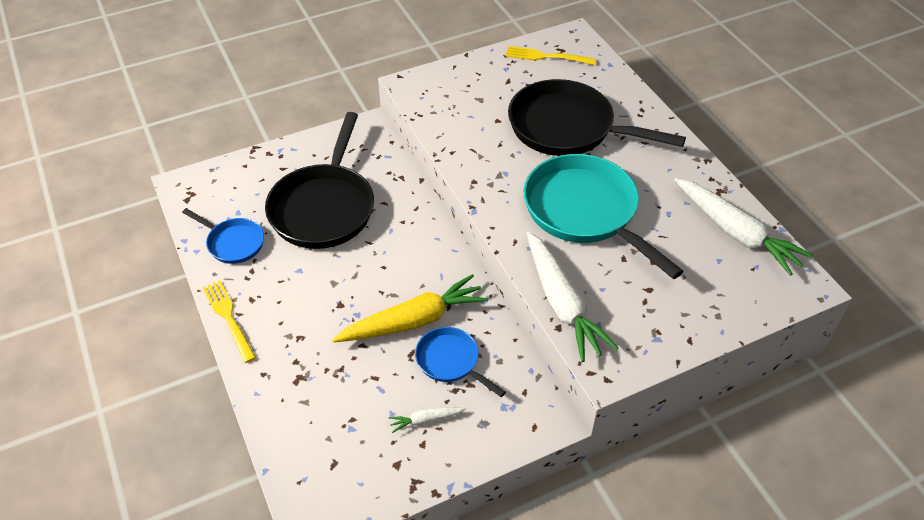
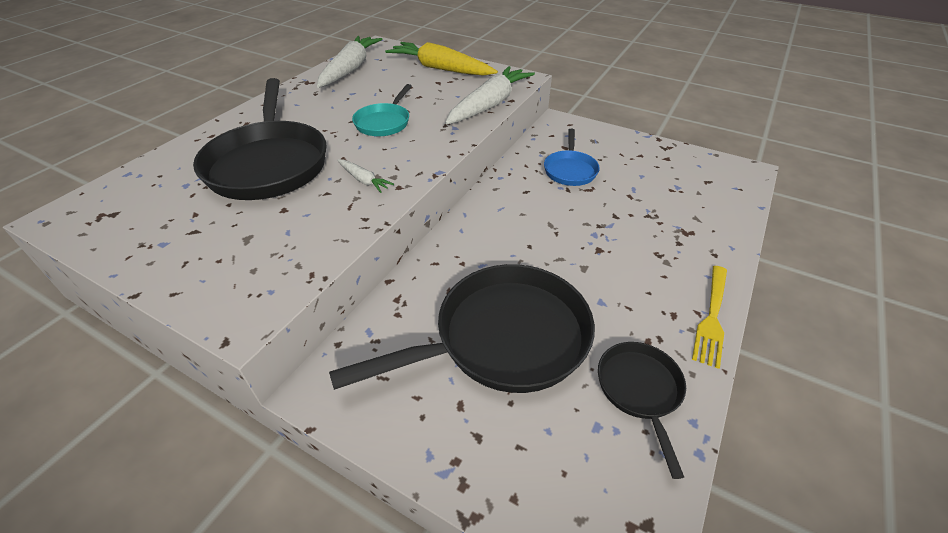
camera: 125 degrees left, 5 degrees down
(233, 243) = (640, 390): blue pan -> black pan
(414, 320) = (560, 201): yellow carrot -> yellow carrot (440, 69)
(426, 420) = (624, 161): white carrot -> white carrot (364, 180)
(546, 57) = (122, 221): yellow fork -> none
(585, 212) = (384, 122): turquoise pan -> turquoise pan, size x0.51

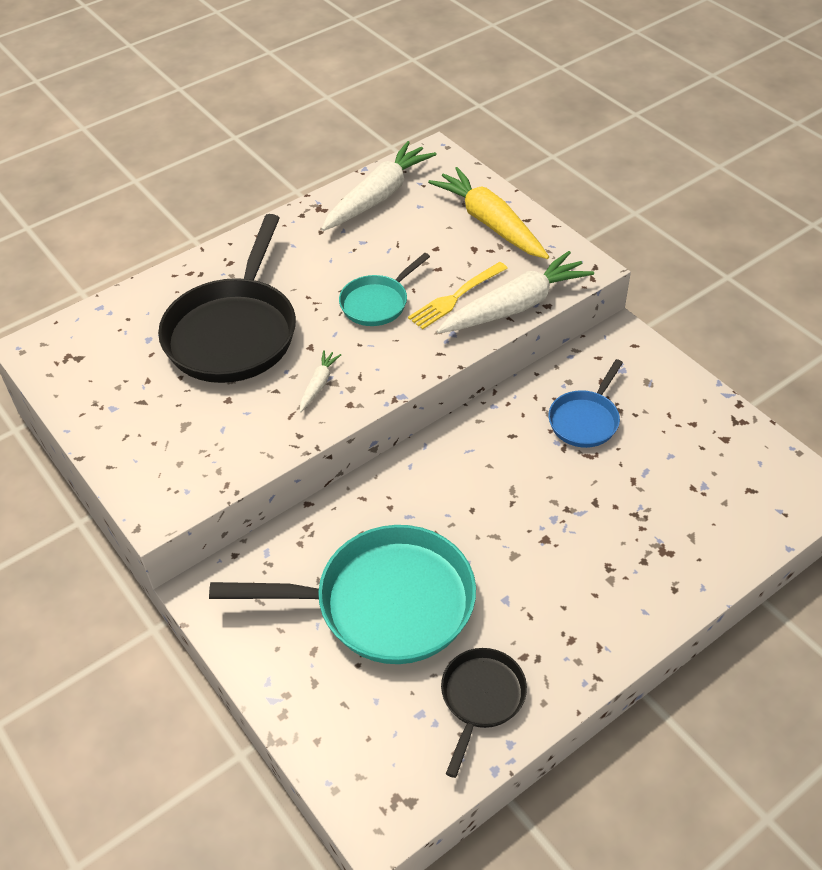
camera: 25 degrees right, 5 degrees up
(364, 180) = (319, 384): white carrot -> white carrot turned 135 degrees counterclockwise
(503, 338) = (385, 603): black pan -> turquoise pan
(712, 317) = (610, 656): yellow fork -> yellow fork (456, 297)

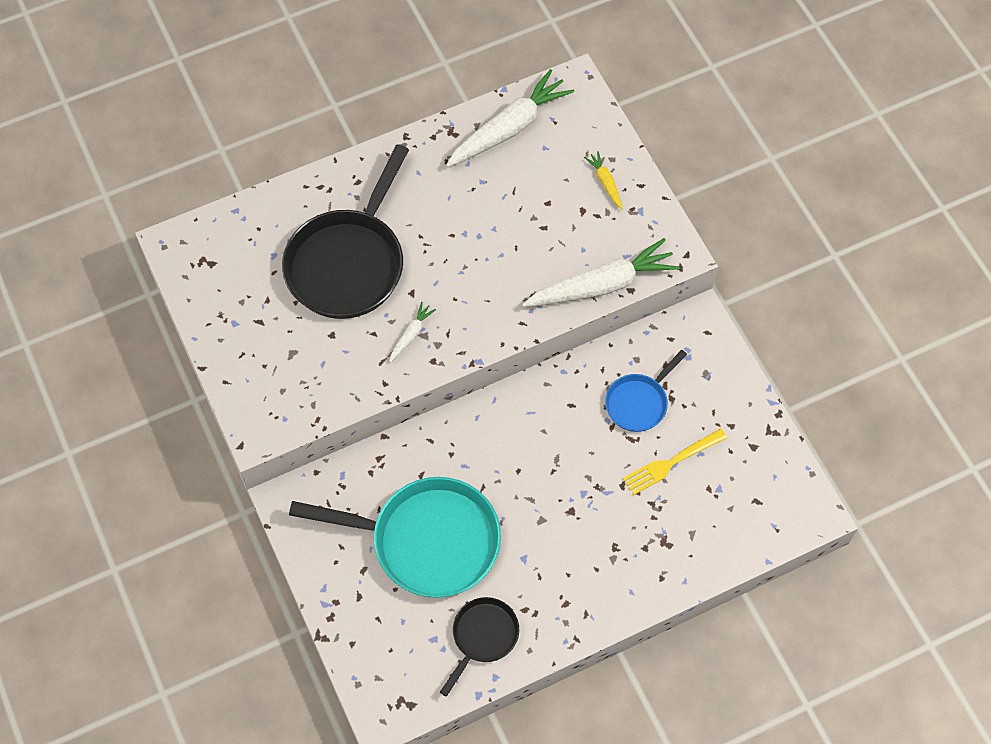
camera: 10 degrees right, 15 degrees up
(377, 303) = (480, 256): turquoise pan -> none
(456, 297) = (551, 264): yellow fork -> yellow fork (671, 462)
(490, 223) = (605, 182): yellow carrot -> yellow carrot, size x0.45

